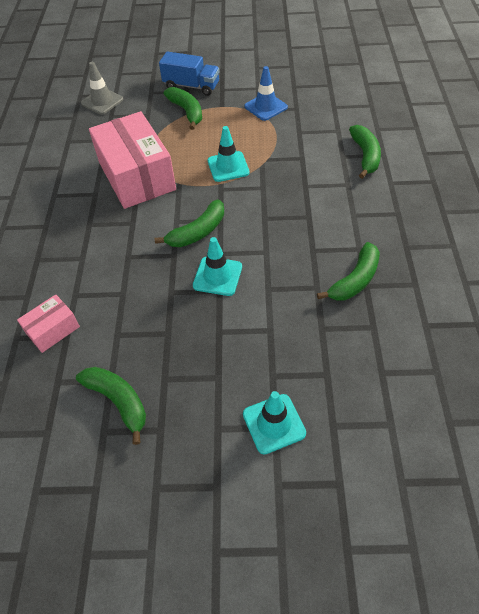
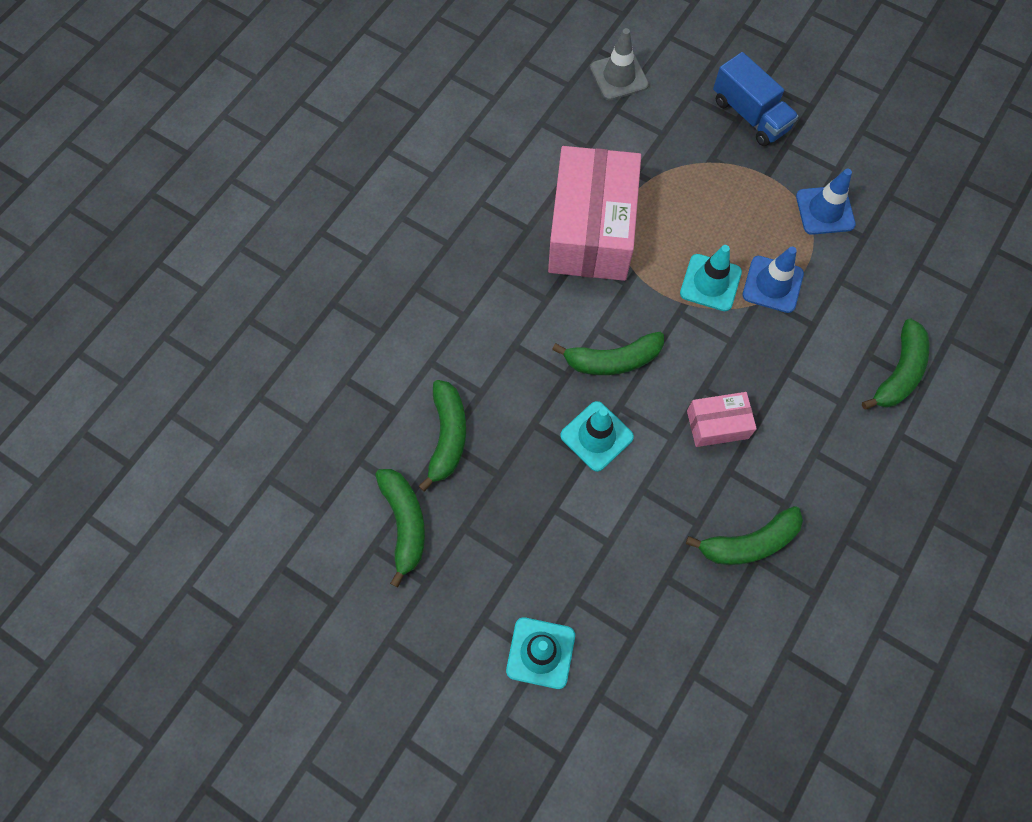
camera: 30 degrees right, 15 degrees up
(53, 330) = (385, 393): pink box -> pink box (717, 424)
(187, 112) = (716, 158): green banana -> green banana (447, 436)
(264, 151) = (772, 284): none -> blue traffic cone

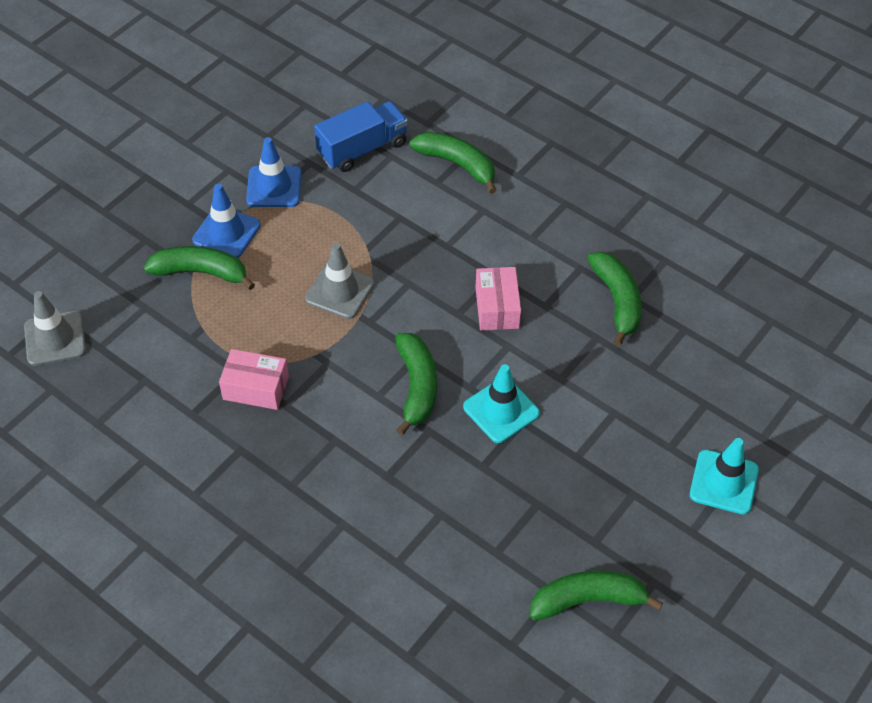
camera: 85 degrees left, 15 degrees down
(447, 436) = (490, 551): green banana -> green banana (201, 272)
(591, 230) = (256, 388): pink box -> pink box, size x0.47
(710, 283) = (340, 291): turquoise traffic cone -> grey traffic cone
(750, 115) = (142, 228): blue truck -> blue truck (362, 149)
(772, 284) = (350, 241): blue traffic cone -> blue traffic cone (226, 233)

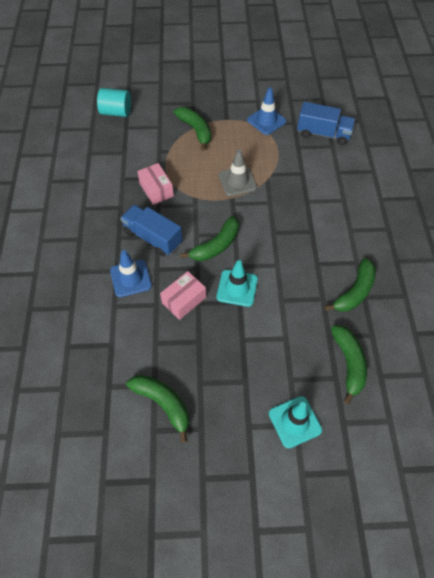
camera: 50 degrees right, 5 degrees up
(55, 338) = (116, 112): grey traffic cone -> turquoise cylinder
(226, 233) = (225, 123): blue traffic cone -> blue traffic cone (131, 278)
(332, 446) = (153, 238): none -> blue truck
(457, 164) = (357, 172): green banana -> green banana (348, 363)
(497, 307) = (294, 245): pink box -> pink box (184, 300)

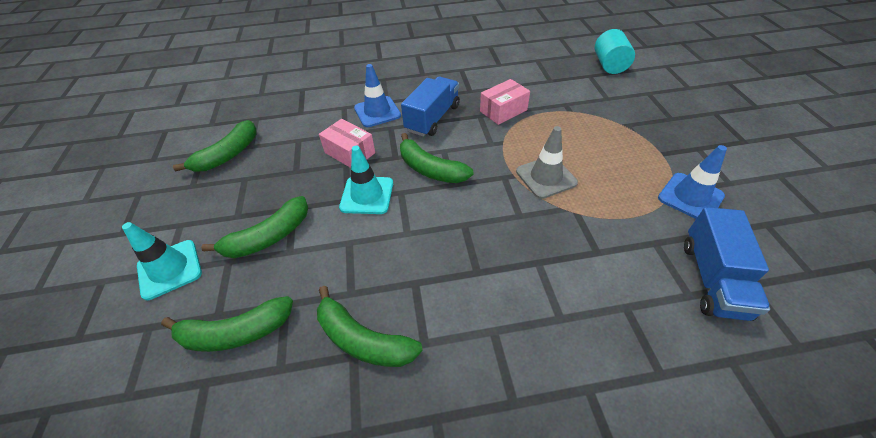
camera: 85 degrees right, 10 degrees down
(195, 130) = (620, 127): green banana -> green banana (269, 237)

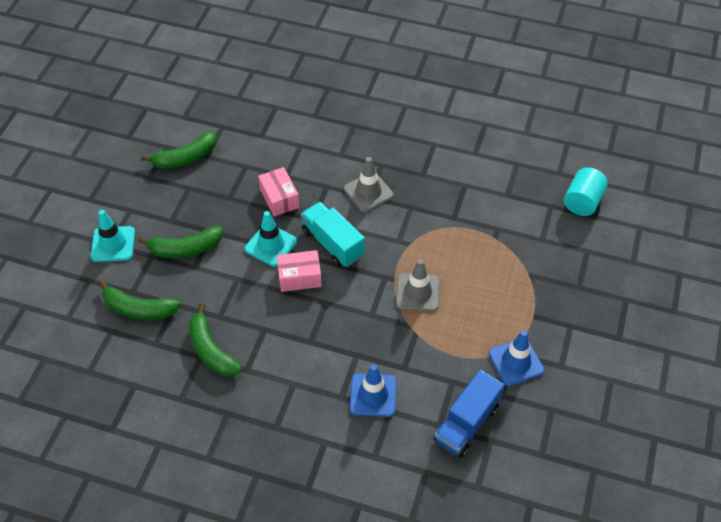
camera: 25 degrees right, 5 degrees up
(377, 112) = (325, 164): blue traffic cone -> blue traffic cone (373, 395)
(430, 169) = (332, 243): green banana -> turquoise truck
(432, 118) = (368, 192): blue truck -> grey traffic cone
(503, 111) = (435, 211): pink box -> pink box (299, 277)

